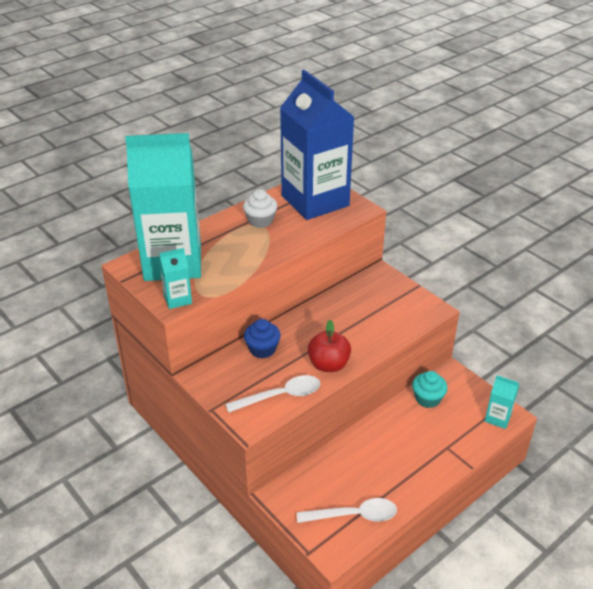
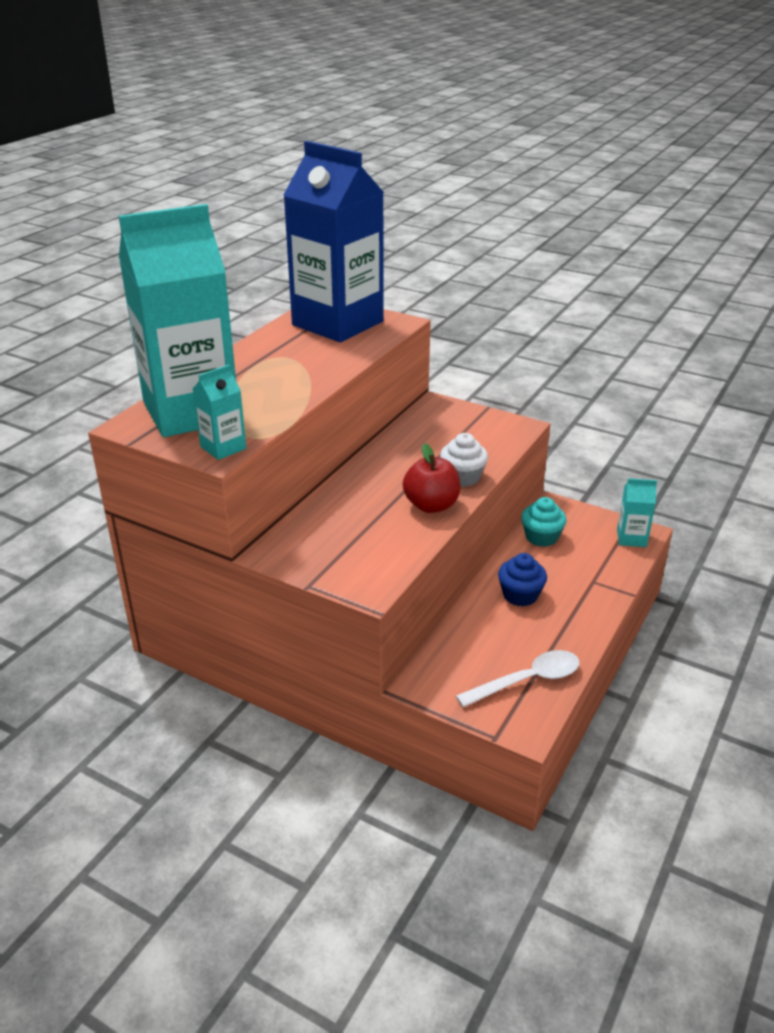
camera: 20 degrees left, 5 degrees down
(260, 221) = (281, 352): white cupcake -> white cupcake (462, 477)
(262, 349) = (337, 507): blue cupcake -> blue cupcake (520, 595)
(280, 396) = (391, 550): white spoon -> none

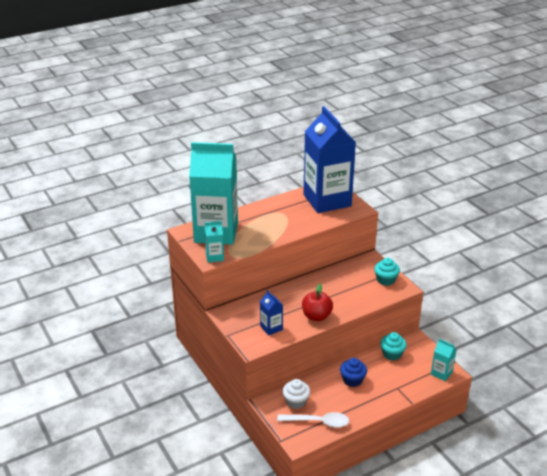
camera: 30 degrees right, 0 degrees up
(374, 548) = (271, 328): none -> blue carton
(462, 477) = (345, 307): white cupcake -> white cupcake (296, 401)
(484, 424) = (386, 280): none -> turquoise cupcake

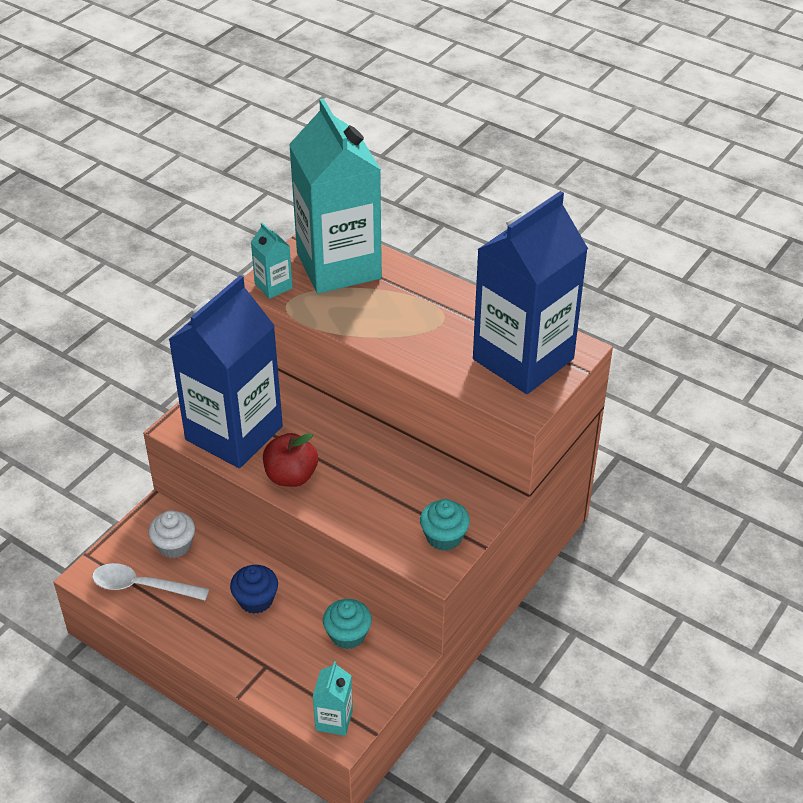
camera: 65 degrees right, 10 degrees up
(271, 328) = (234, 433): blue carton -> blue carton, size x2.48
(318, 422) = (142, 586): white spoon -> white spoon turned 120 degrees clockwise

